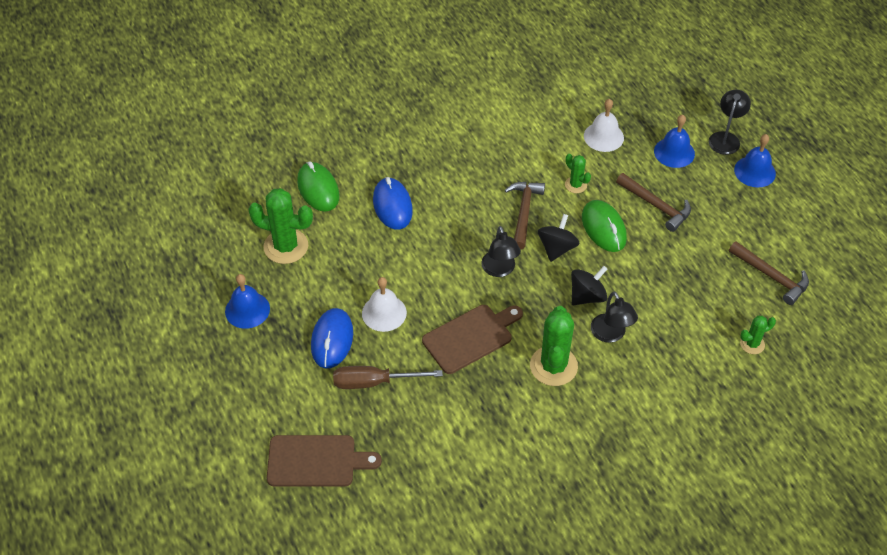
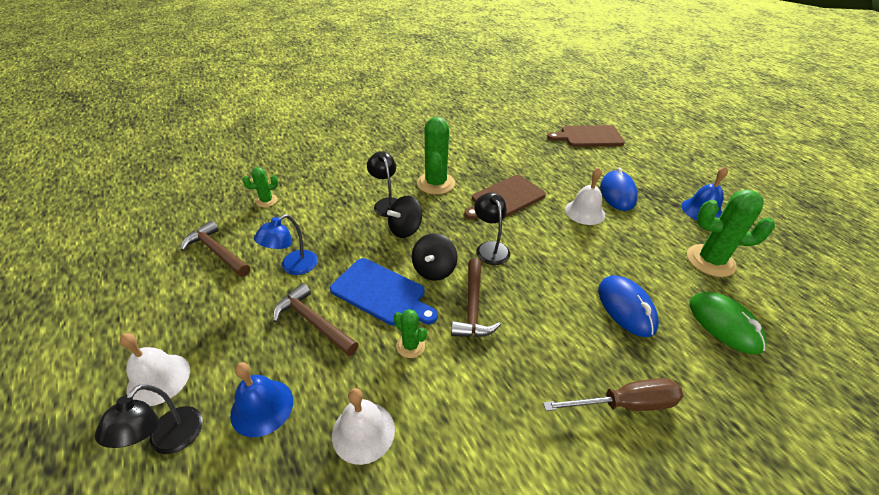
camera: 175 degrees right, 10 degrees down
(374, 382) = (571, 171): brown screwdriver -> brown screwdriver (625, 404)
(604, 228) = (381, 292): green mouse -> blue cutting board
(690, 257) = (293, 267): none -> blue lamp
(754, 171) = (158, 379): blue bell -> white bell

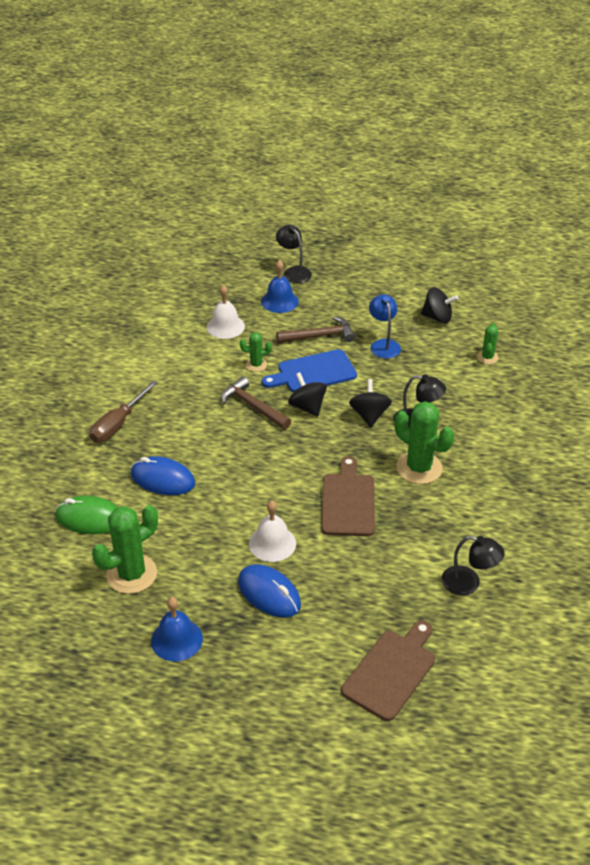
camera: 130 degrees right, 0 degrees up
(158, 379) = (338, 275): white bell -> none
(217, 252) = (437, 317): brown hammer -> black spinning top
(490, 248) = (297, 449): black lamp -> black lamp (468, 583)

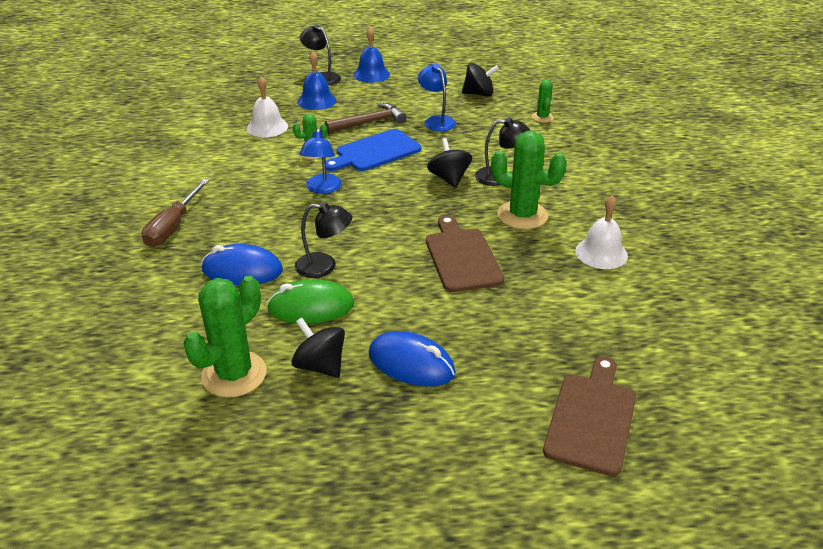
camera: 15 degrees left, 5 degrees down
(90, 519) = (164, 324): green mouse -> green mouse (311, 307)
(176, 639) = (315, 437): blue bell -> blue bell (371, 74)
(253, 406) = (322, 189): brown hammer -> blue lamp
(272, 543) = (394, 311): white bell -> white bell (601, 253)
(307, 407) = (381, 181): black spinning top -> black spinning top (320, 365)
(468, 583) = (629, 311): black lamp -> black lamp (324, 266)

